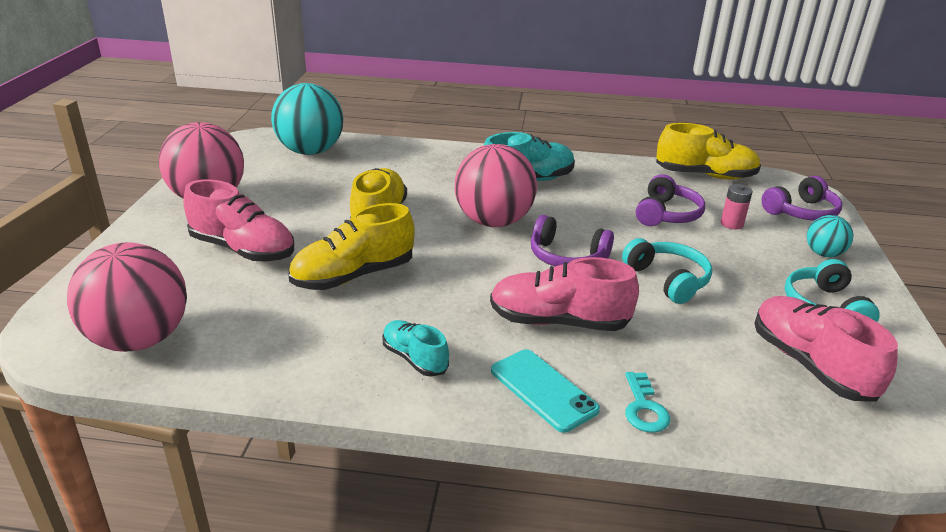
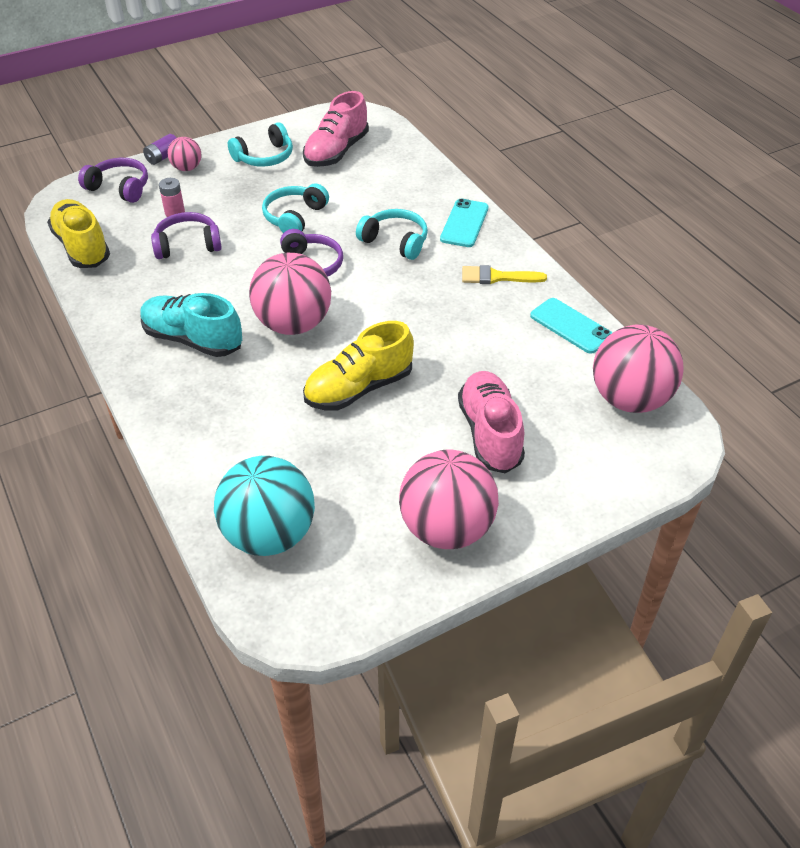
camera: 125 degrees left, 15 degrees up
(274, 364) = (571, 326): none -> turquoise phone
(354, 276) = (451, 351): yellow shoe -> none
(415, 359) = (497, 277): turquoise shoe -> yellow brush
(559, 321) = (395, 241): pink shoe -> turquoise headphones
(644, 408) = (438, 189): turquoise key -> none
(823, 254) = (187, 168): turquoise ball -> pink ball
(858, 248) = (163, 157): none -> purple battery

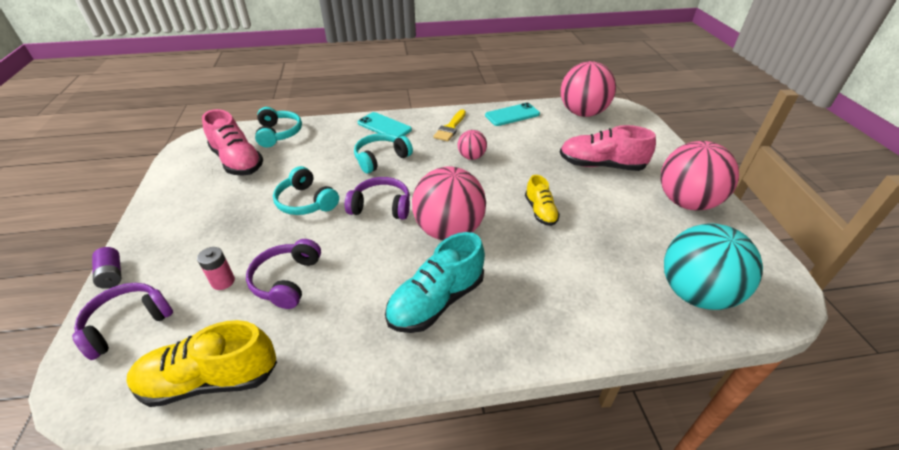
camera: 70 degrees left, 5 degrees down
(187, 168) = (155, 259): pink ball -> pink ball (471, 157)
(264, 157) = (198, 202): turquoise headphones -> turquoise headphones (279, 134)
(359, 388) = (540, 211): yellow shoe -> yellow shoe, size x0.58

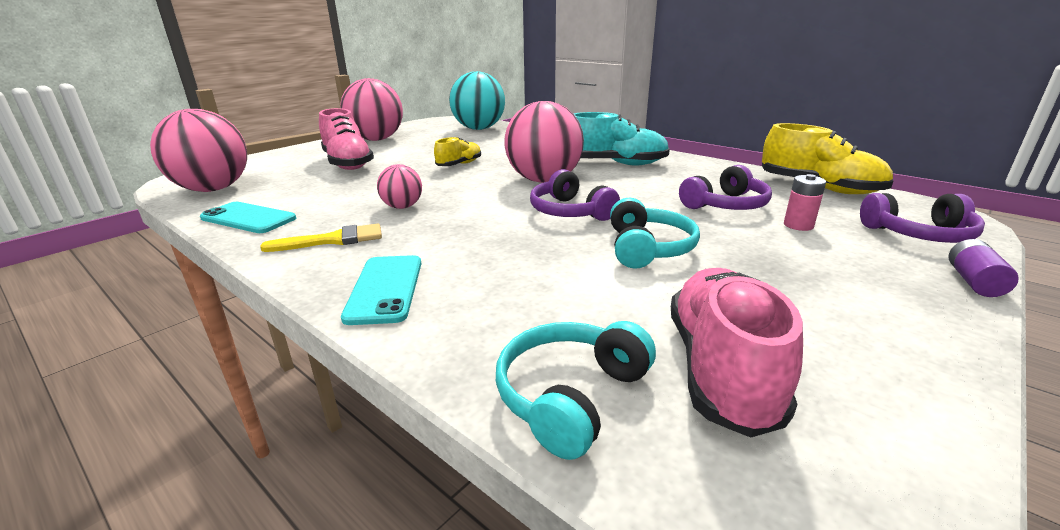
camera: 130 degrees left, 15 degrees down
(381, 158) = (485, 249): turquoise headphones -> none

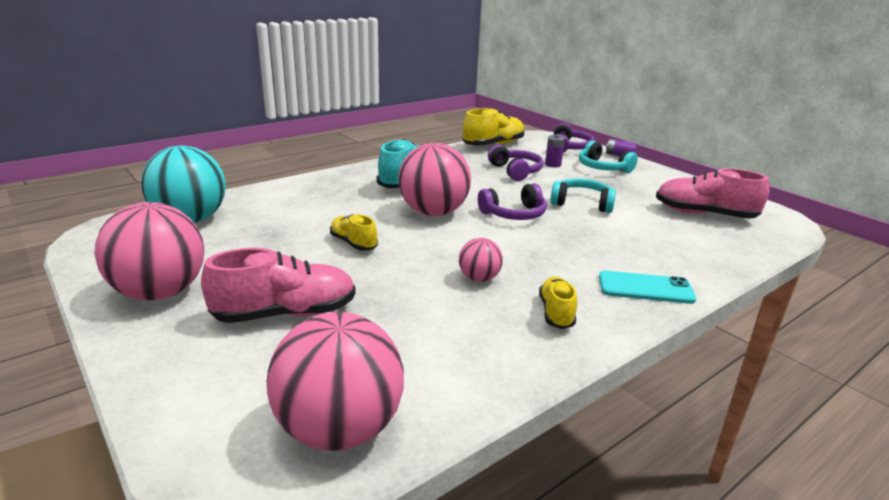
camera: 80 degrees left, 0 degrees up
(248, 218) = (484, 373): turquoise phone -> none
(333, 240) = (556, 313): yellow brush -> yellow shoe
(571, 396) = (736, 246): turquoise headphones -> turquoise headphones (603, 168)
(798, 225) = (553, 164): pink battery -> purple battery

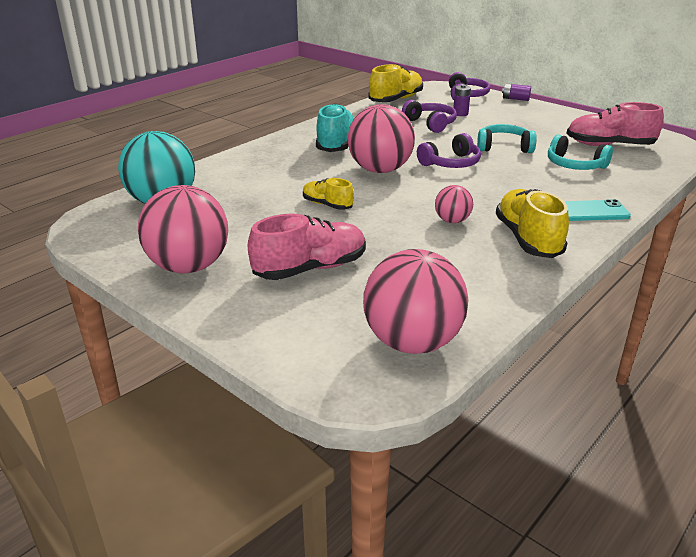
camera: 10 degrees left, 5 degrees up
(556, 313) = (528, 239): yellow shoe -> yellow shoe, size x1.72
(603, 168) = (506, 112): turquoise headphones -> turquoise headphones (574, 165)

